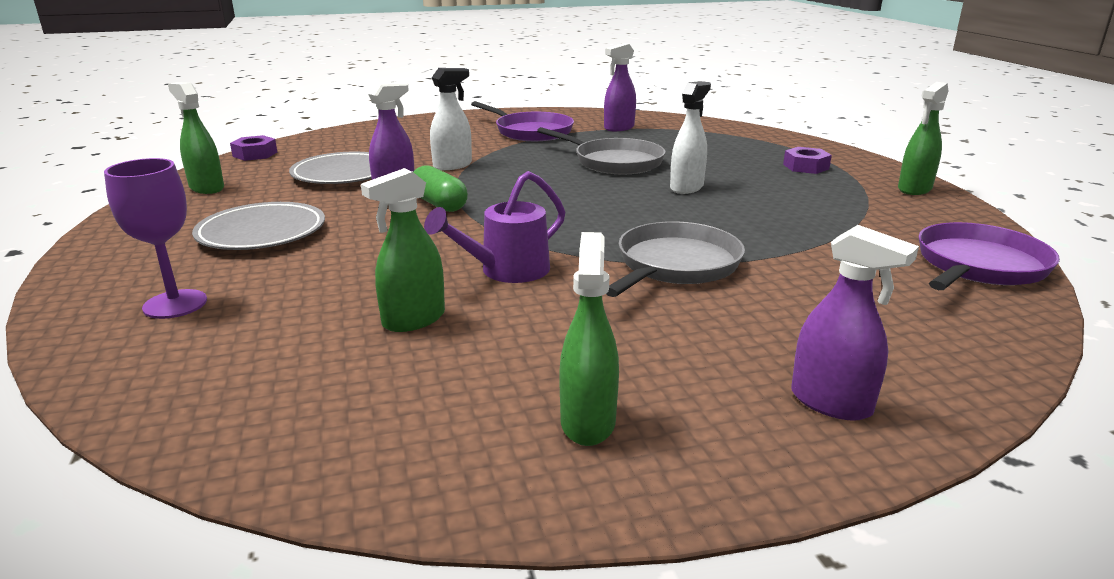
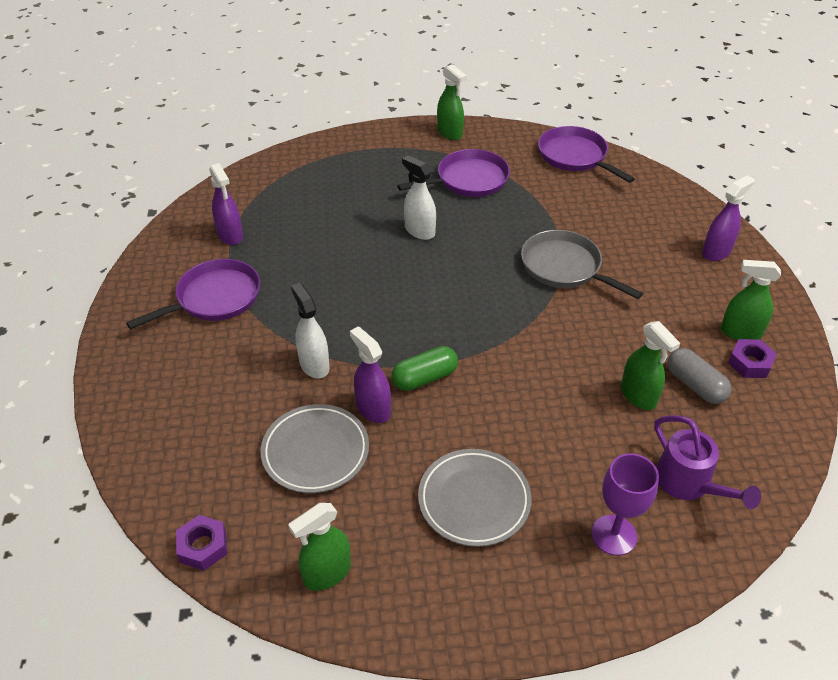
camera: 80 degrees left, 20 degrees up
(438, 367) = (695, 385): none -> grey capsule
(506, 271) = (568, 346): purple watering can -> purple watering can (689, 484)
(614, 162) = (341, 257): grey pan -> none
(806, 167) = (388, 162): purple nut -> purple nut (750, 363)
(819, 204) = (468, 180): none -> purple pan

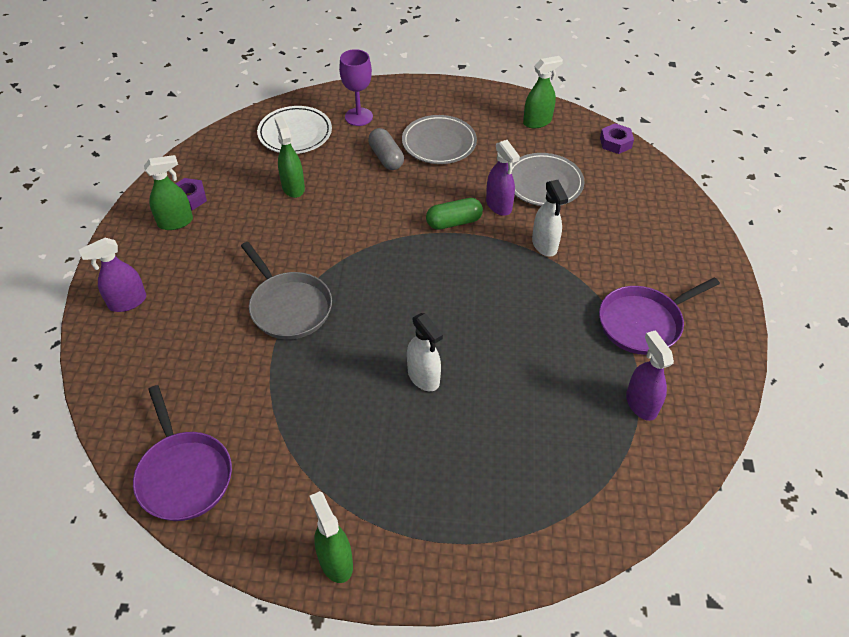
camera: 170 degrees left, 5 degrees up
(468, 180) = (341, 452): purple pan -> none
(689, 484) = (295, 134): purple watering can -> white plate
(695, 385) = (245, 189): grey capsule -> grey capsule (386, 157)
(740, 332) = (175, 222): green spray bottle -> green spray bottle turned 45 degrees counterclockwise

